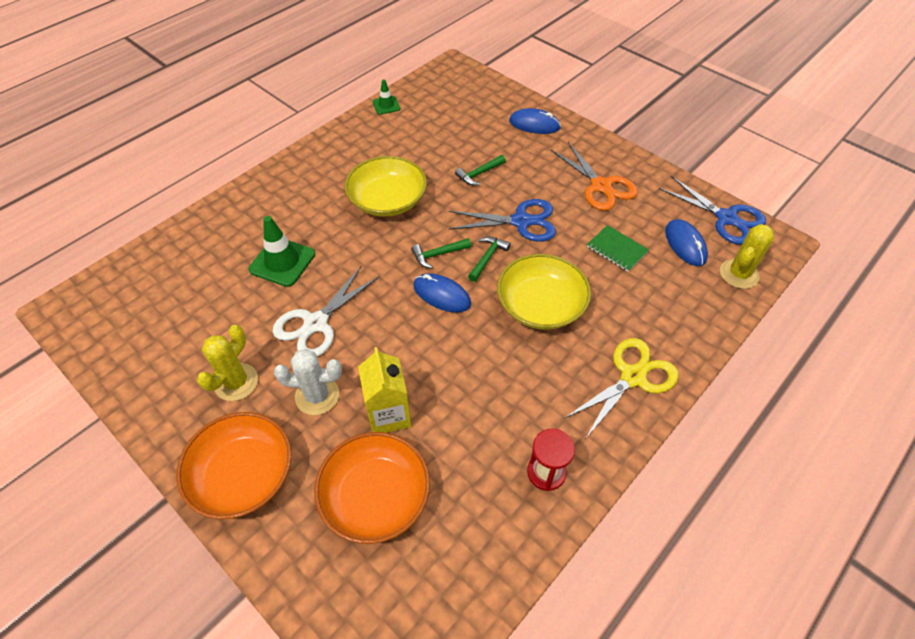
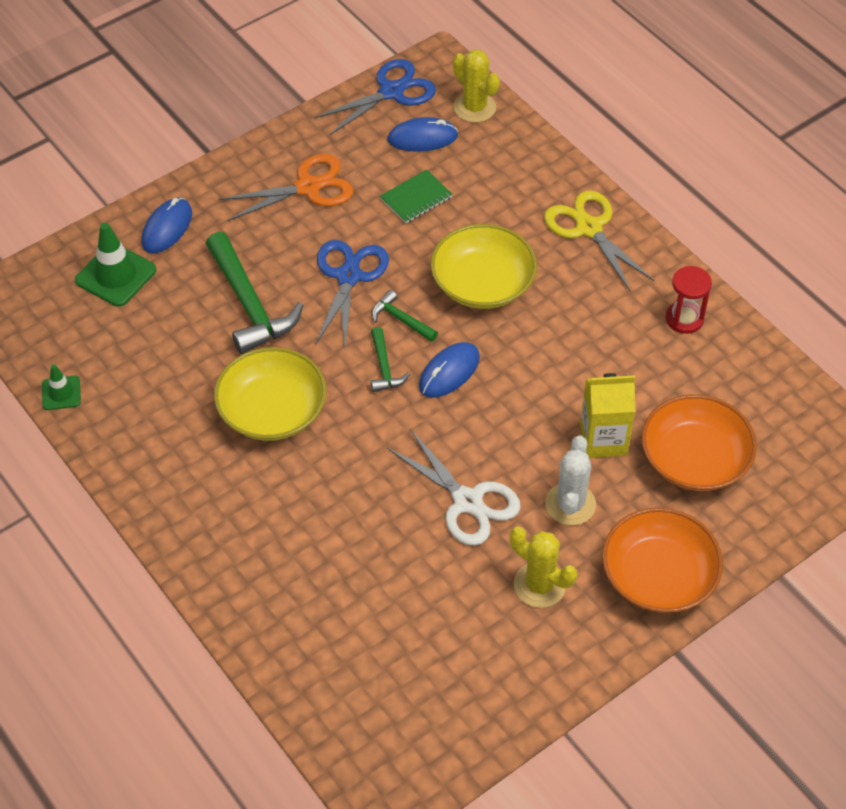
camera: 80 degrees left, 0 degrees up
(282, 262) = (358, 536): green traffic cone -> green traffic cone (116, 275)
(479, 174) = (249, 304): green hammer -> green hammer, size x2.00

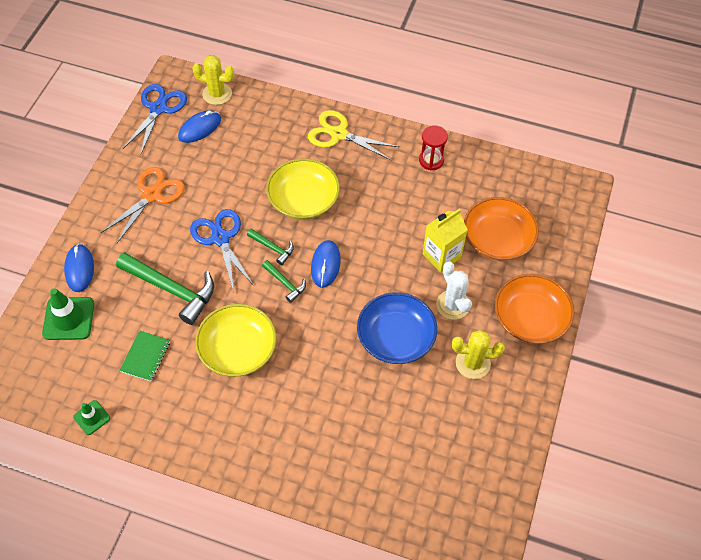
camera: 35 degrees left, 5 degrees up
(401, 319) = (273, 248): green hammer -> green hammer turned 150 degrees counterclockwise
(416, 198) = (224, 168): green notebook -> green notebook (145, 356)
(468, 501) = (396, 337): white scissors -> blue bowl

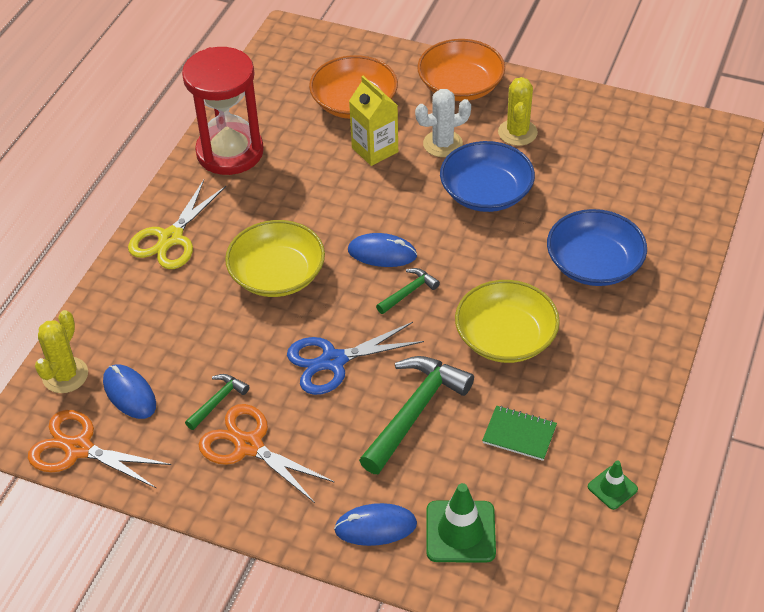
camera: 85 degrees left, 10 degrees down
(158, 108) = (78, 449): blue scissors -> orange scissors
(273, 248) = (353, 305): green hammer -> green hammer (218, 401)
(315, 418) = (594, 264): none -> blue bowl
(431, 160) = (230, 152): red hourglass -> red hourglass, size x2.09

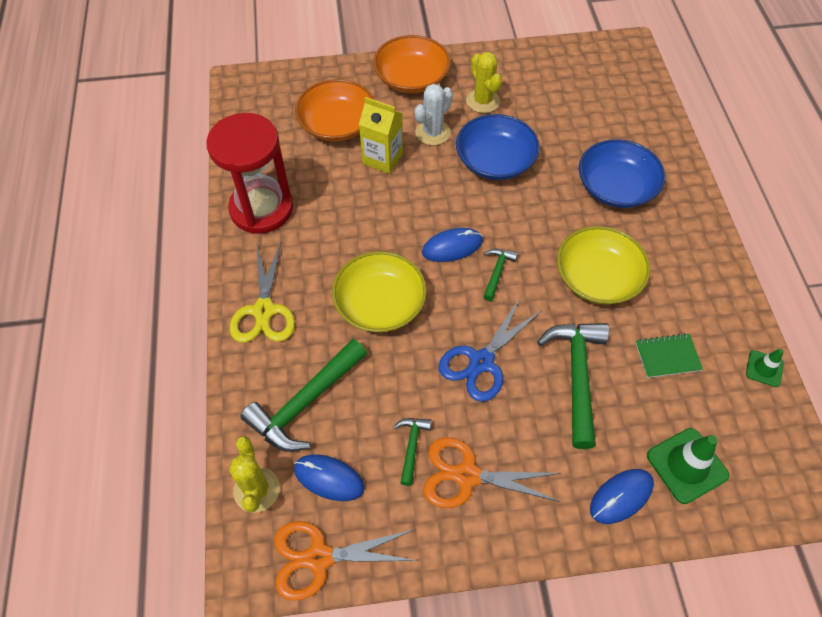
camera: 30 degrees left, 10 degrees up
(152, 327) = (305, 403): none -> green hammer

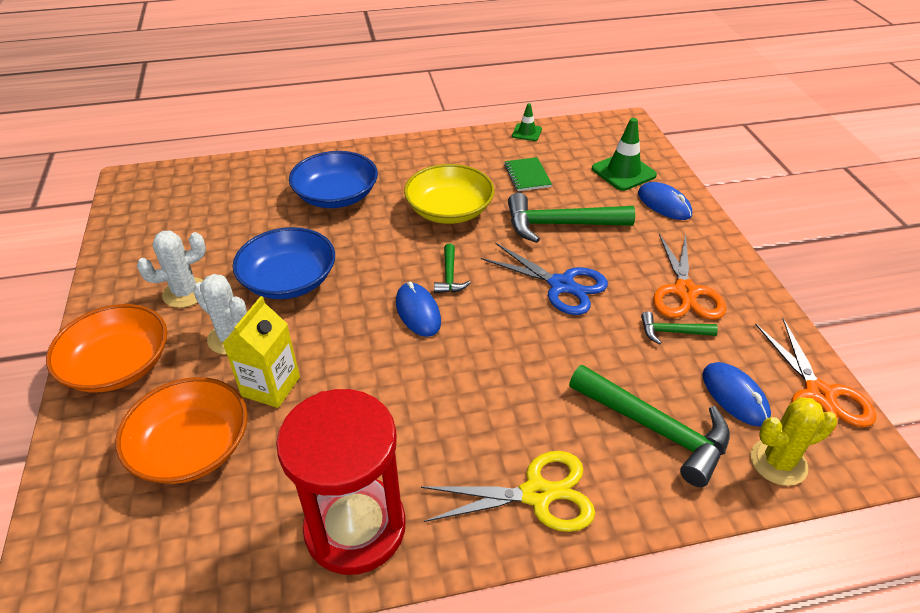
camera: 95 degrees left, 15 degrees down
(329, 478) = (735, 396): blue mouse -> blue mouse turned 45 degrees counterclockwise
(380, 304) = (505, 370): yellow bowl -> none
(483, 101) = (185, 293): yellow cactus -> white cactus
(497, 272) = (449, 276): green hammer -> green hammer turned 105 degrees counterclockwise

